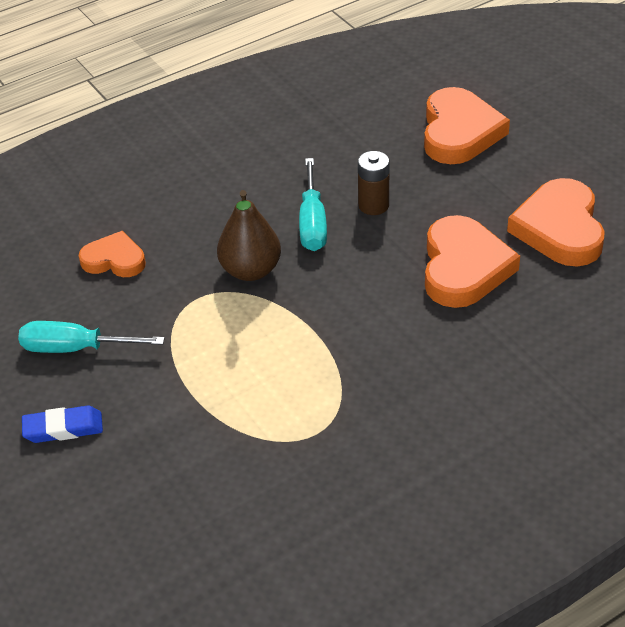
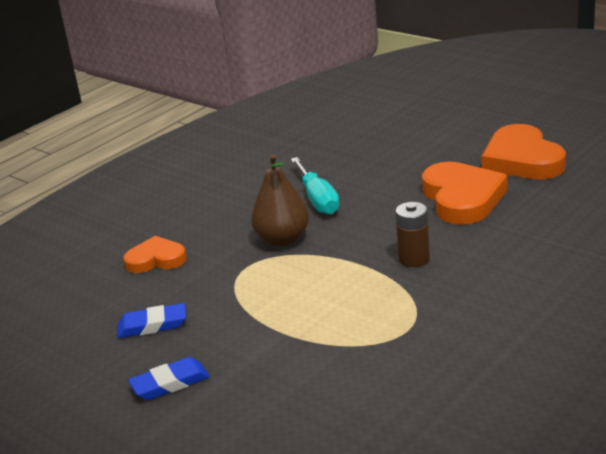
camera: 15 degrees left, 15 degrees down
(76, 348) = (152, 325): turquoise screwdriver -> blue eraser
(373, 205) = (362, 178): brown battery -> brown battery (414, 259)
(459, 132) = (403, 123): orange heart -> none

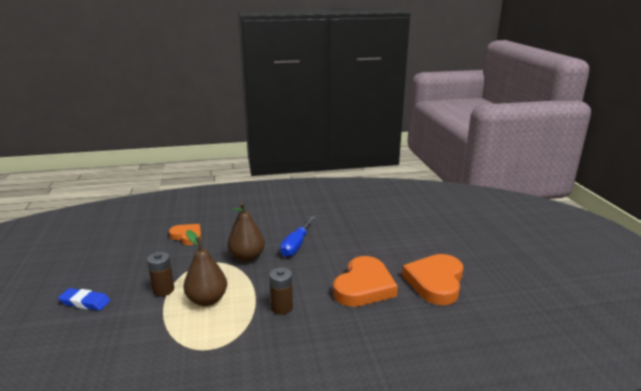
camera: 35 degrees right, 5 degrees down
(152, 325) = (131, 268): blue eraser -> none
(246, 319) = (163, 290): none -> brown battery
(317, 199) = (296, 245): turquoise screwdriver -> blue screwdriver
(319, 298) = (207, 300): none -> brown pear

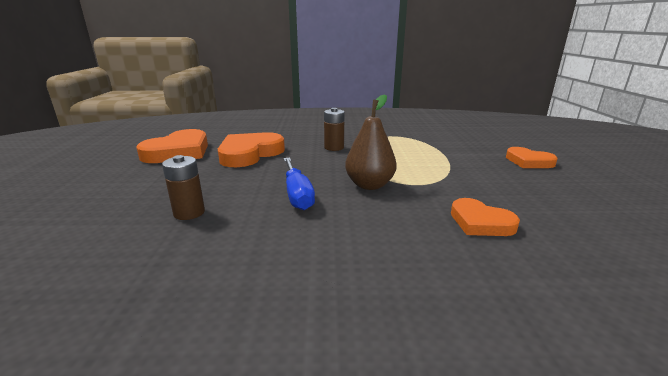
camera: 170 degrees left, 0 degrees up
(85, 302) = (528, 161): blue eraser -> orange heart
(163, 290) = (455, 164): brown battery -> brown battery (189, 213)
(207, 300) = (404, 155): brown pear -> none
(296, 245) = (297, 194): blue screwdriver -> blue screwdriver turned 135 degrees clockwise

